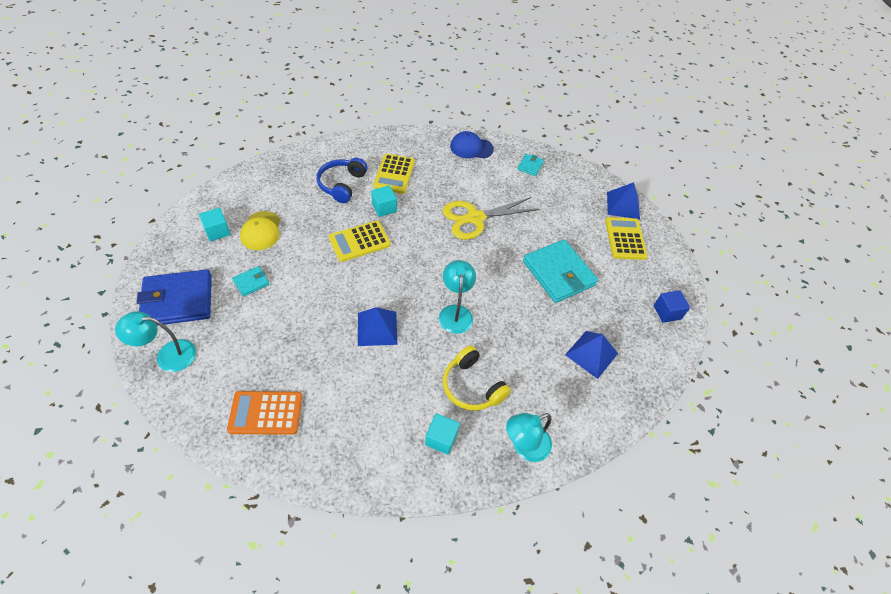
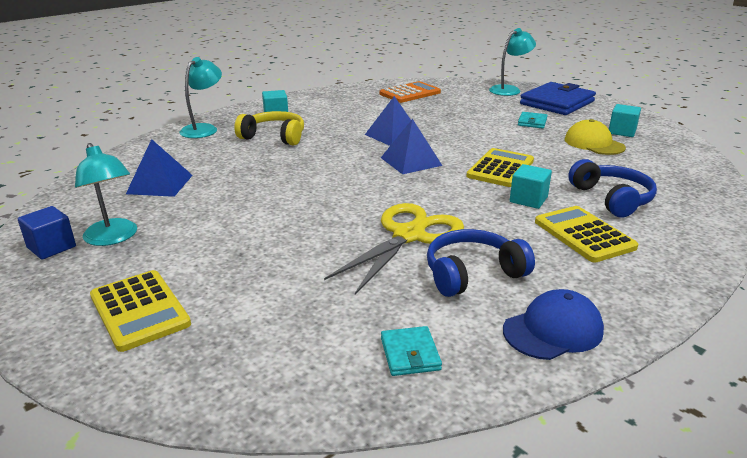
camera: 150 degrees right, 25 degrees down
(455, 312) = (335, 162): turquoise lamp -> turquoise lamp (113, 238)
(471, 183) = (472, 273): none -> blue headphones
(558, 273) = (238, 228): turquoise wallet -> none
(623, 205) = (158, 371): blue pyramid -> blue pyramid (410, 161)

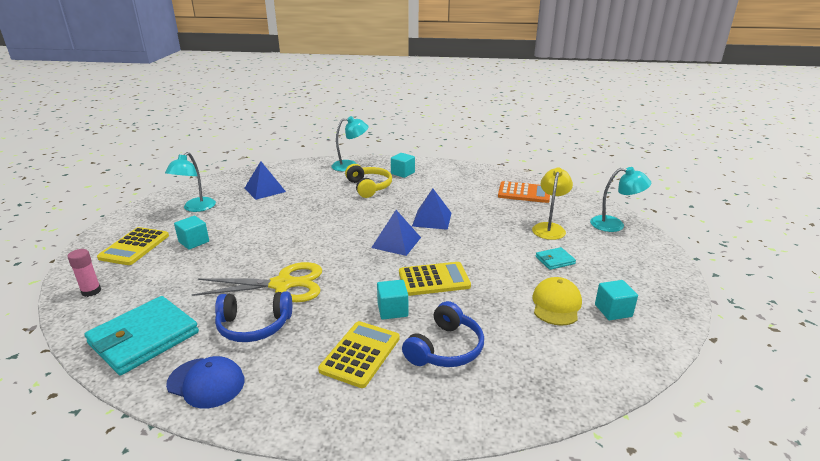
camera: 50 degrees right, 0 degrees up
(51, 247) = (174, 200): blue cube -> none
(211, 262) = (194, 242): none -> turquoise cube
(216, 376) = (91, 291): none -> pink glue stick
(410, 354) = (144, 338): turquoise wallet -> turquoise wallet, size x2.18
(472, 273) = (254, 326): blue headphones -> blue headphones turned 150 degrees clockwise
(481, 106) = (549, 228): none -> yellow lamp
(557, 103) = (626, 256): blue wallet -> none

